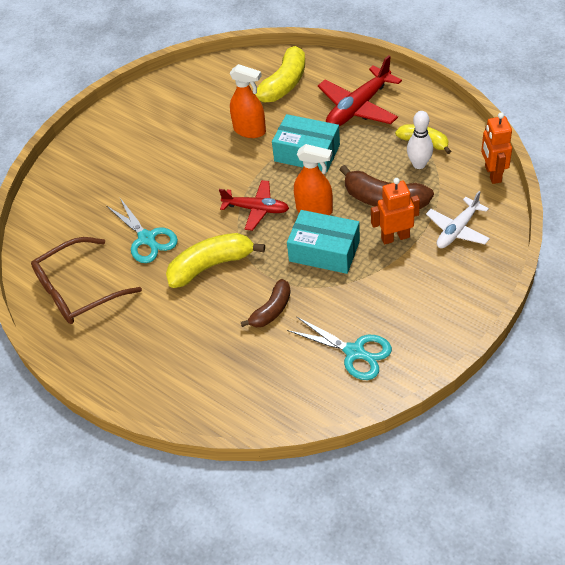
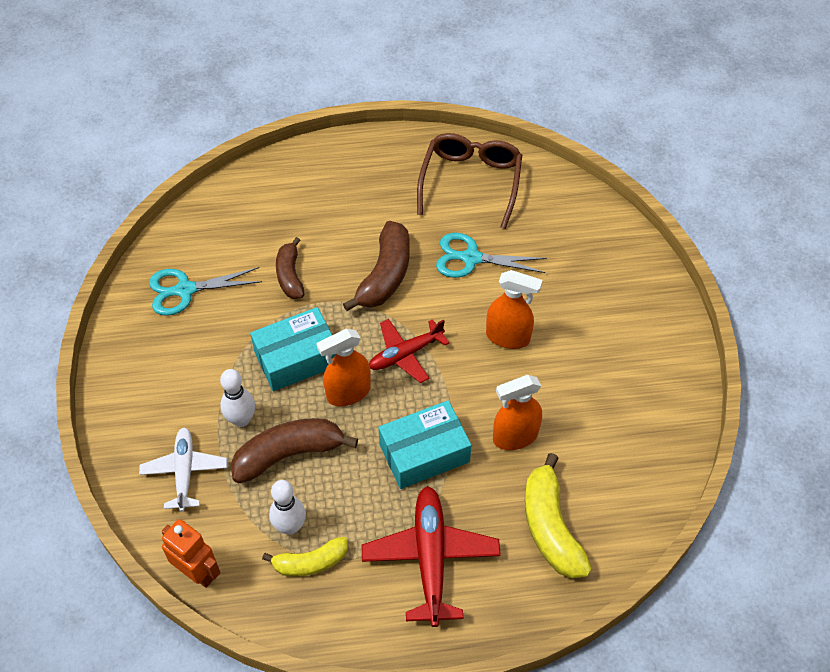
camera: 130 degrees right, 5 degrees up
(187, 179) = (508, 337): none -> orange spray bottle
(211, 265) = (385, 275): yellow banana -> brown banana
(395, 237) = (241, 419): orange robot -> white bowling pin

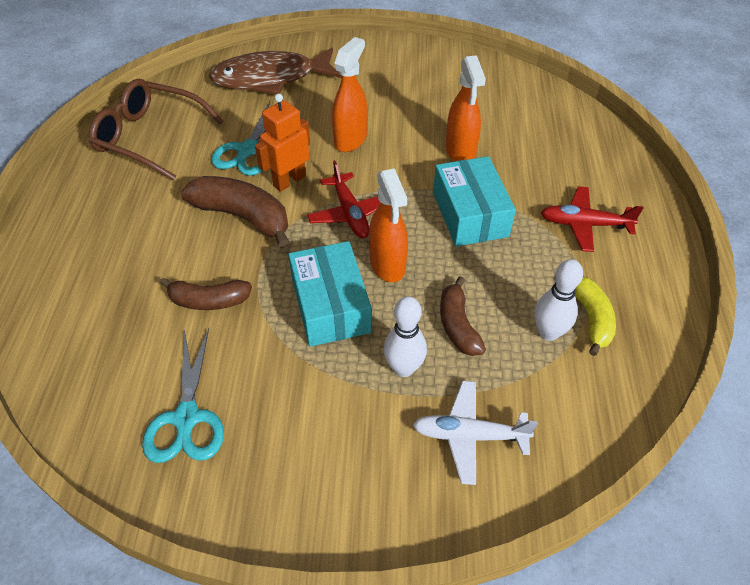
camera: 80 degrees left, 5 degrees down
(197, 572) = (606, 429): orange robot -> orange robot (289, 181)
(289, 454) = (458, 325): brown banana -> brown banana, size x0.64
(430, 557) = (584, 224): red plane -> red plane, size x0.66
(551, 527) = (553, 144): yellow banana -> none
(586, 251) = (270, 78): none -> brown fish

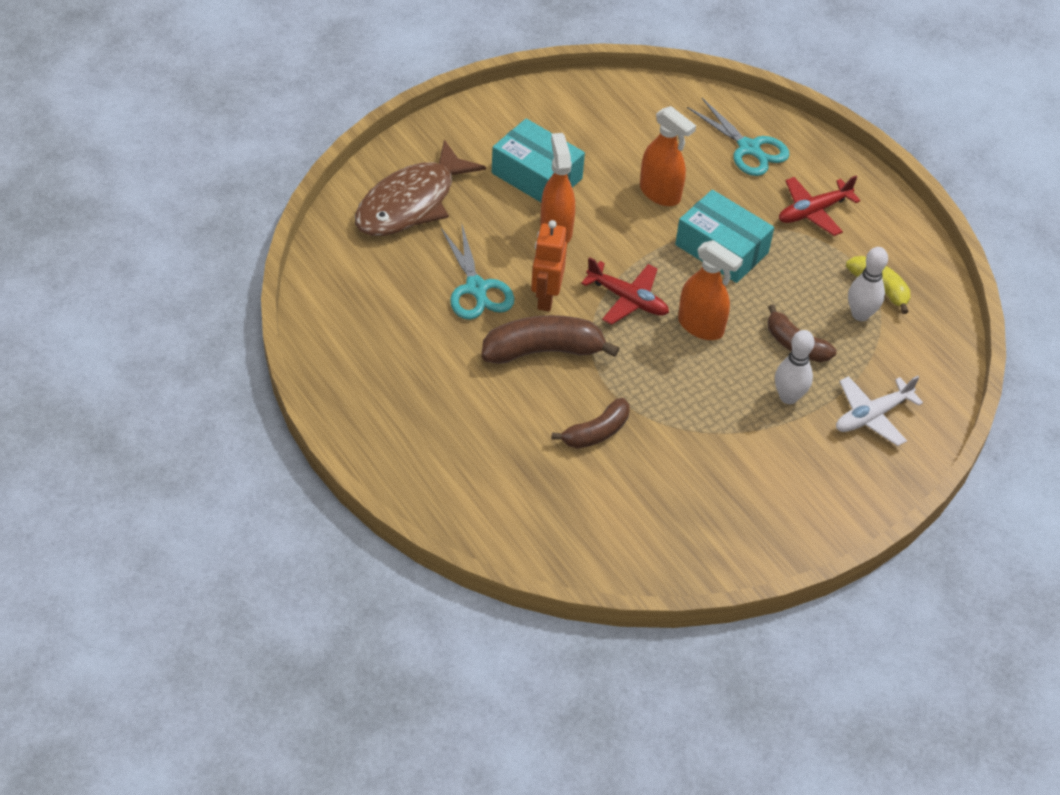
camera: 40 degrees left, 0 degrees up
(149, 137) = (368, 323): brown glasses -> none
(186, 418) = (677, 519): turquoise scissors -> turquoise scissors (749, 148)
(330, 305) = (692, 382): turquoise box -> turquoise box (537, 176)

